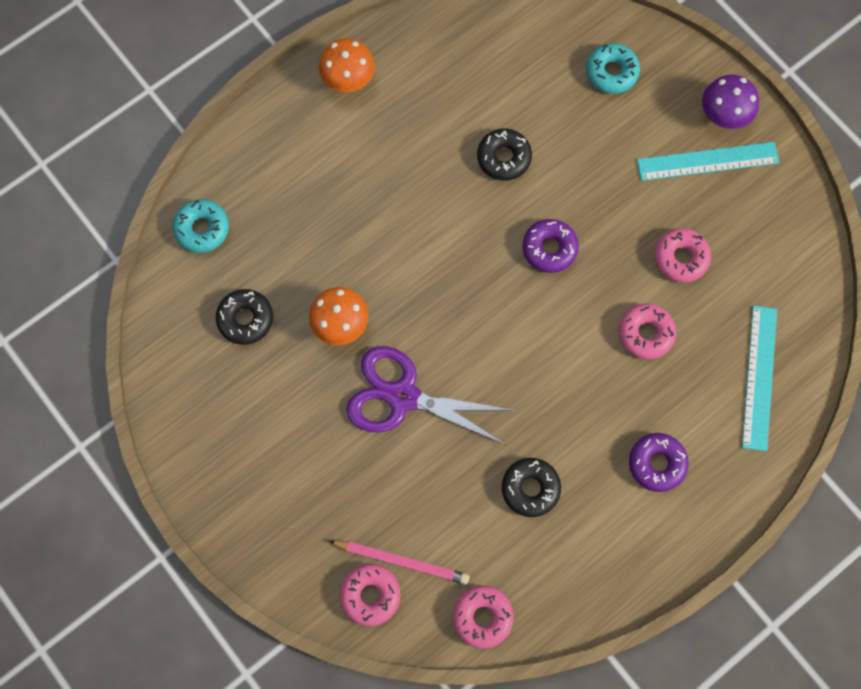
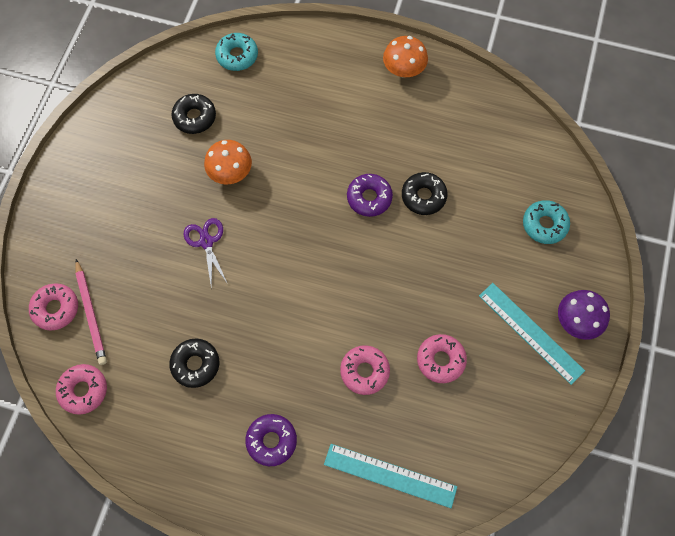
camera: 55 degrees right, 5 degrees down
(403, 396) = (206, 242): purple scissors -> purple scissors, size x0.56
(549, 248) = (380, 267): purple donut -> purple donut (369, 198)
(759, 377) = (390, 475): turquoise ruler -> turquoise ruler turned 45 degrees clockwise

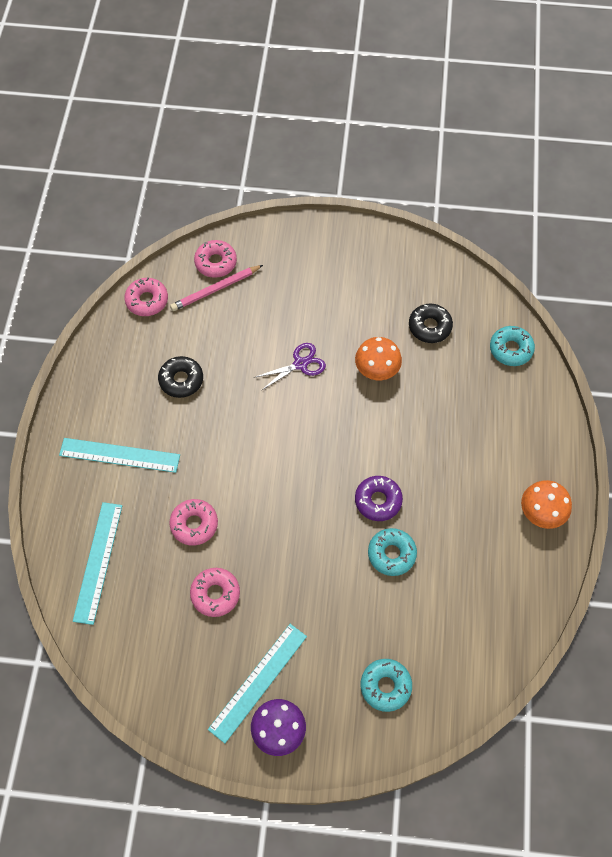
camera: 80 degrees right, 5 degrees down
(271, 441) = (119, 455): purple donut -> turquoise ruler
(423, 196) = (391, 554): black donut -> turquoise donut

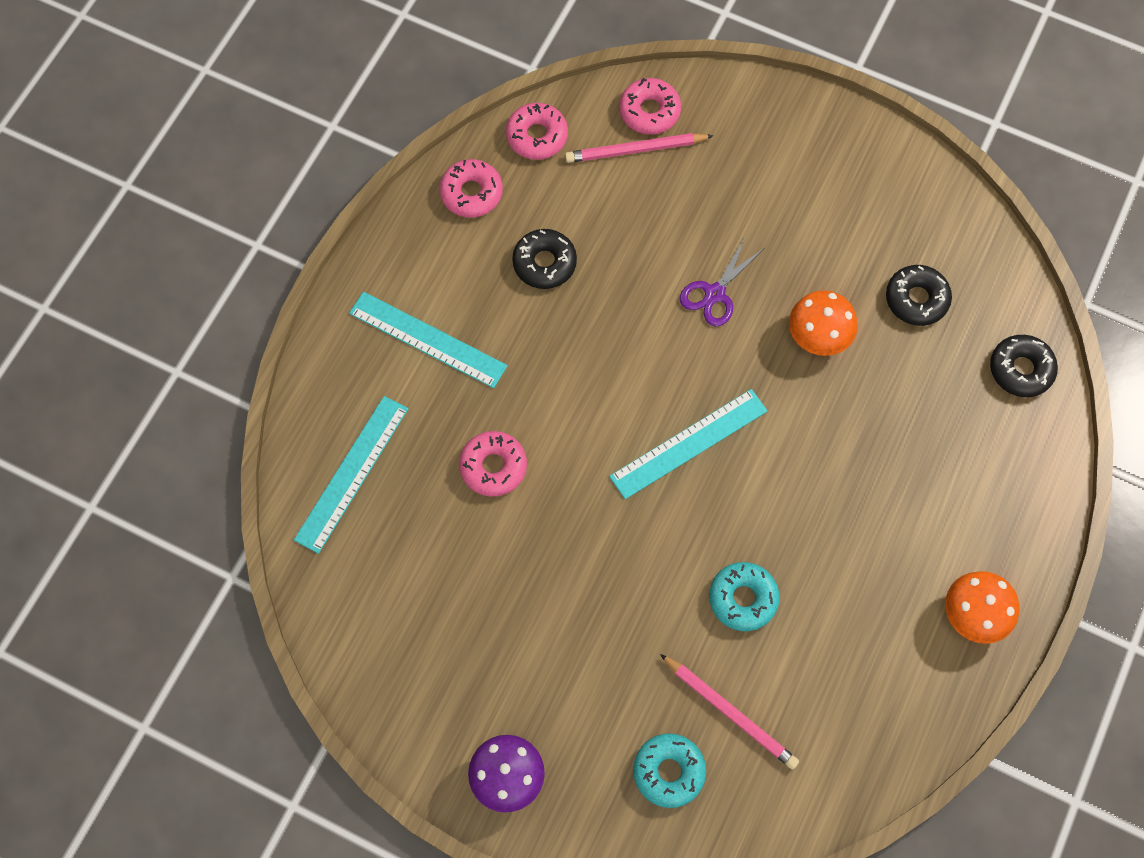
camera: 20 degrees right, 5 degrees up
(215, 594) = (488, 569): pink donut -> pink donut (471, 193)
(258, 682) = (503, 704): turquoise ruler -> turquoise ruler (688, 443)
(300, 364) = (714, 294): purple scissors -> purple scissors turned 135 degrees clockwise
(378, 501) = (751, 520): purple donut -> none
(411, 632) = (729, 712): none -> pink pencil
(510, 349) = (1021, 369): turquoise donut -> black donut

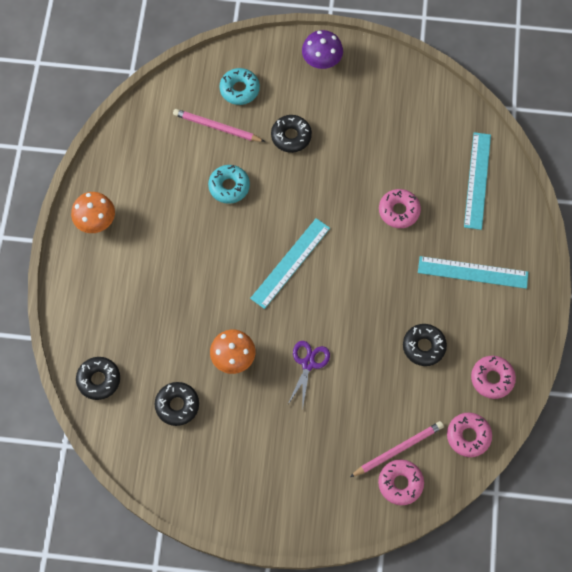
camera: 160 degrees right, 0 degrees up
(612, 651) = (291, 136): none -> black donut

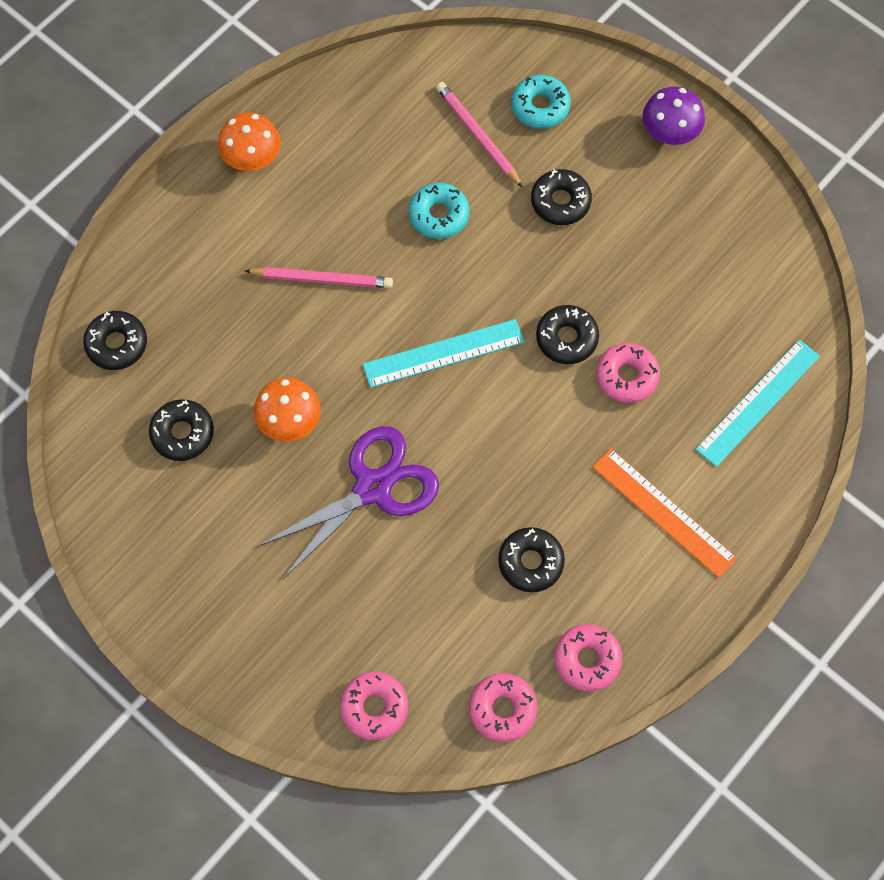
camera: 35 degrees right, 0 degrees up
(308, 363) = (373, 488): purple scissors -> purple scissors, size x1.79
(351, 211) = (566, 338): none -> black donut
(398, 449) = (402, 665): pink pencil -> pink pencil (322, 279)
(472, 272) = (663, 512): turquoise ruler -> orange ruler

